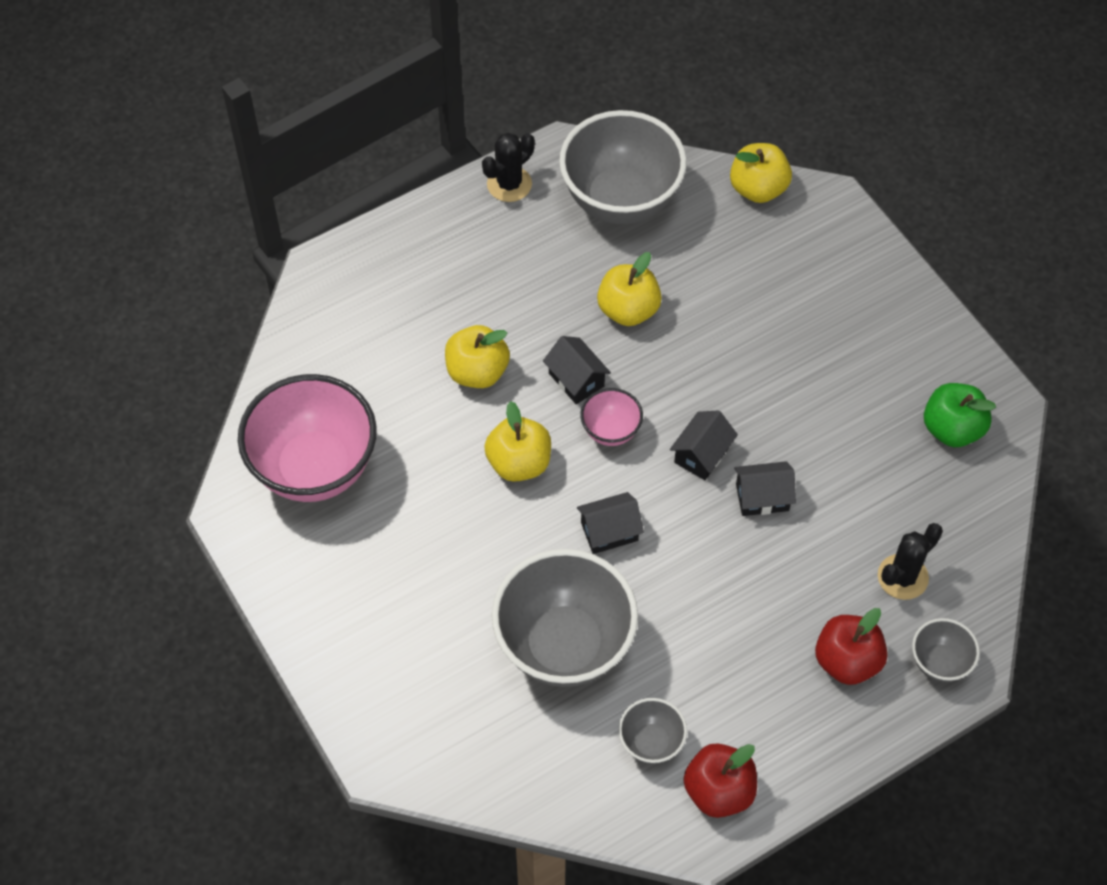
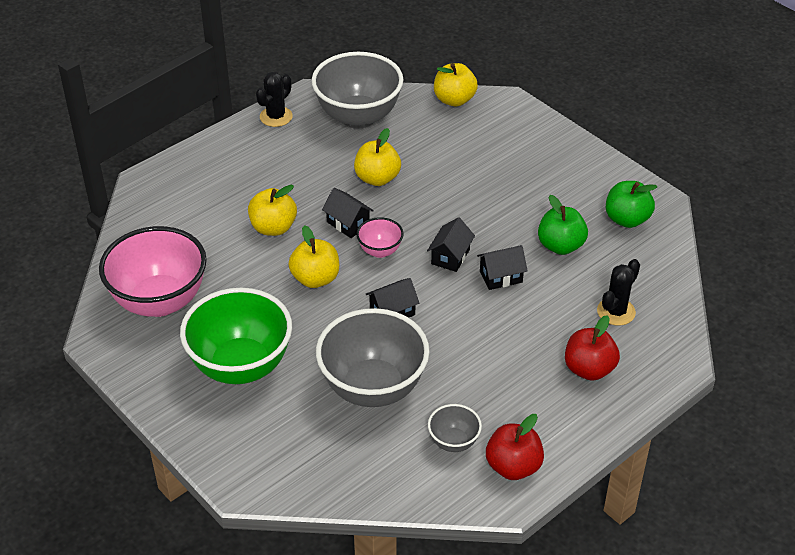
camera: 10 degrees left, 15 degrees down
(403, 585) = (241, 366): none -> green bowl
(852, 459) = (560, 246): none -> green apple
(939, 662) = (657, 361): grey bowl -> none

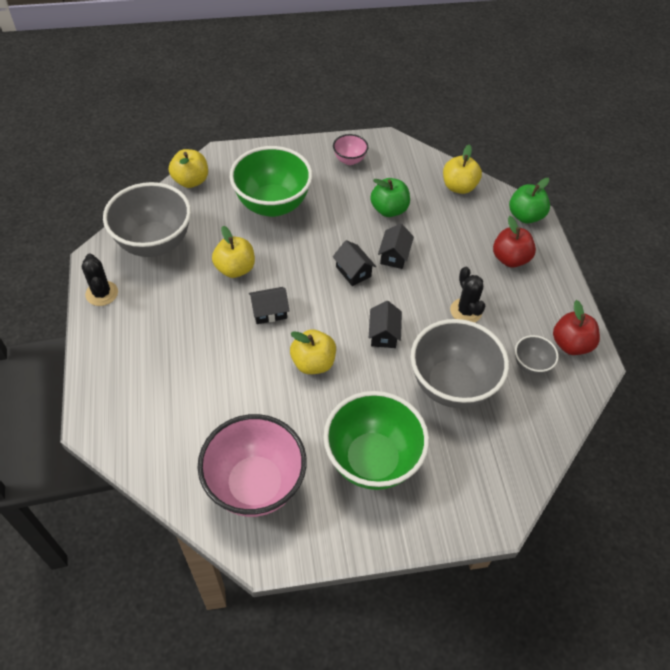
camera: 60 degrees left, 10 degrees up
(273, 228) = (233, 361): yellow apple -> yellow apple (459, 187)
(380, 251) = (315, 308): pink bowl -> pink bowl (349, 160)
(480, 164) = (272, 205): none -> green bowl
(616, 312) = (469, 217): black cactus -> black cactus (466, 311)
(627, 219) = (390, 165): green apple -> green apple (525, 216)

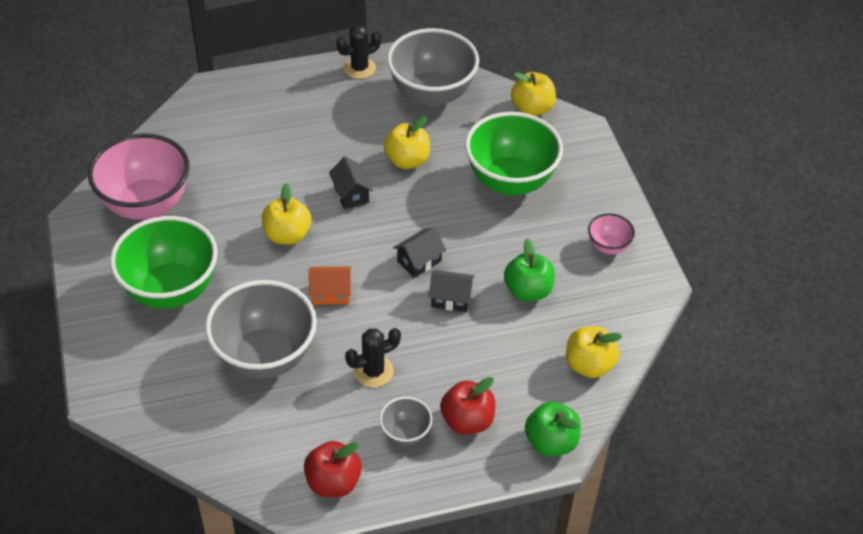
camera: 85 degrees right, 5 degrees down
(384, 334) = (331, 293): black house -> orange house
(531, 365) = (298, 436): grey bowl -> grey bowl (405, 433)

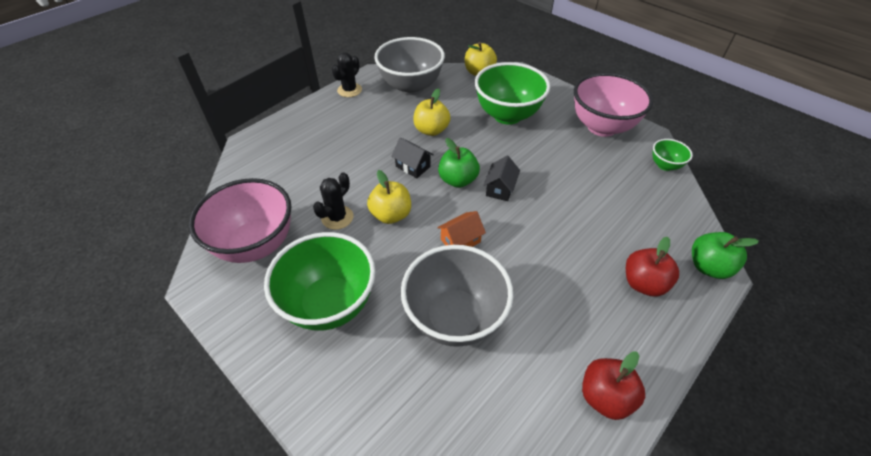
camera: 30 degrees left, 0 degrees up
(373, 371) = (545, 283): black cactus -> black cactus (337, 217)
(405, 433) = (614, 319): grey bowl -> none
(451, 298) = (545, 203): black house -> none
(528, 291) = (586, 174): green apple -> green apple (458, 180)
(589, 365) = (671, 202): yellow apple -> none
(608, 246) = (601, 127): pink bowl -> pink bowl, size x2.15
(631, 325) = (665, 165): none -> green bowl

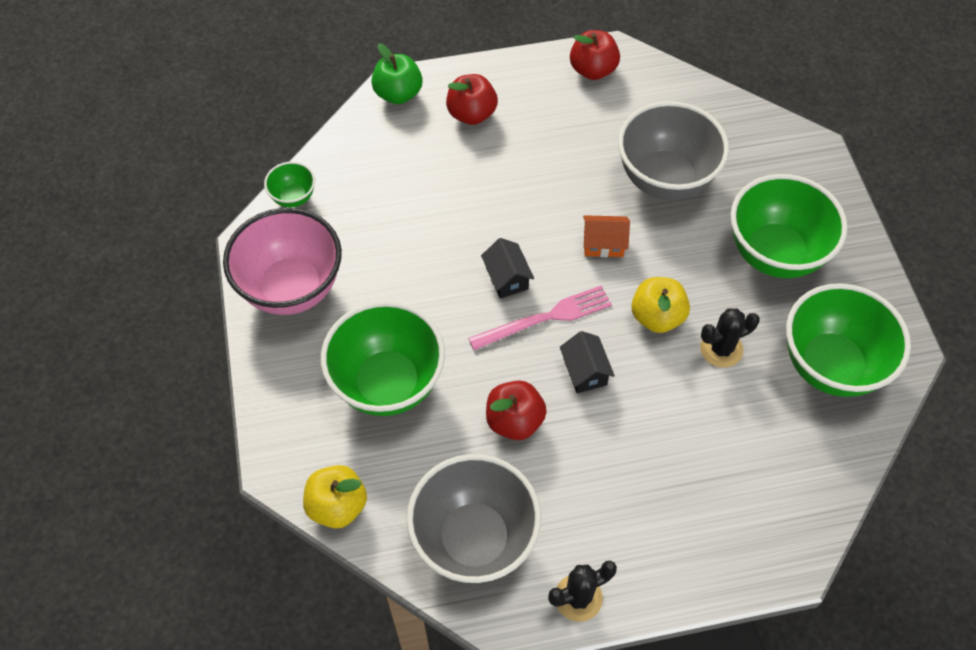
camera: 145 degrees left, 10 degrees up
(256, 245) = (830, 365): pink bowl -> green bowl
(431, 130) = (514, 421): yellow apple -> red apple
(458, 180) = (545, 318): green apple -> pink fork
(500, 188) = (507, 278): black house -> black house turned 75 degrees counterclockwise

